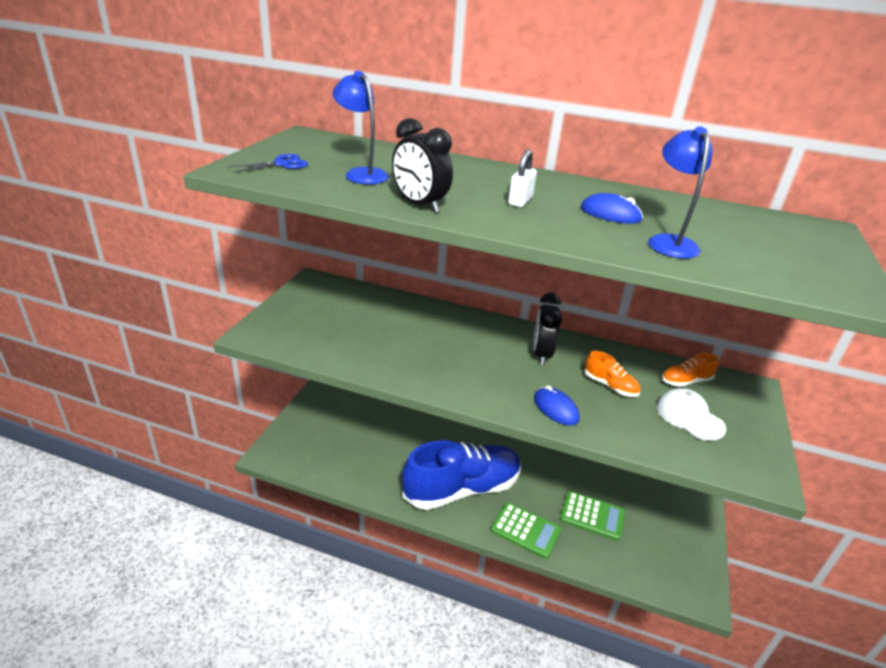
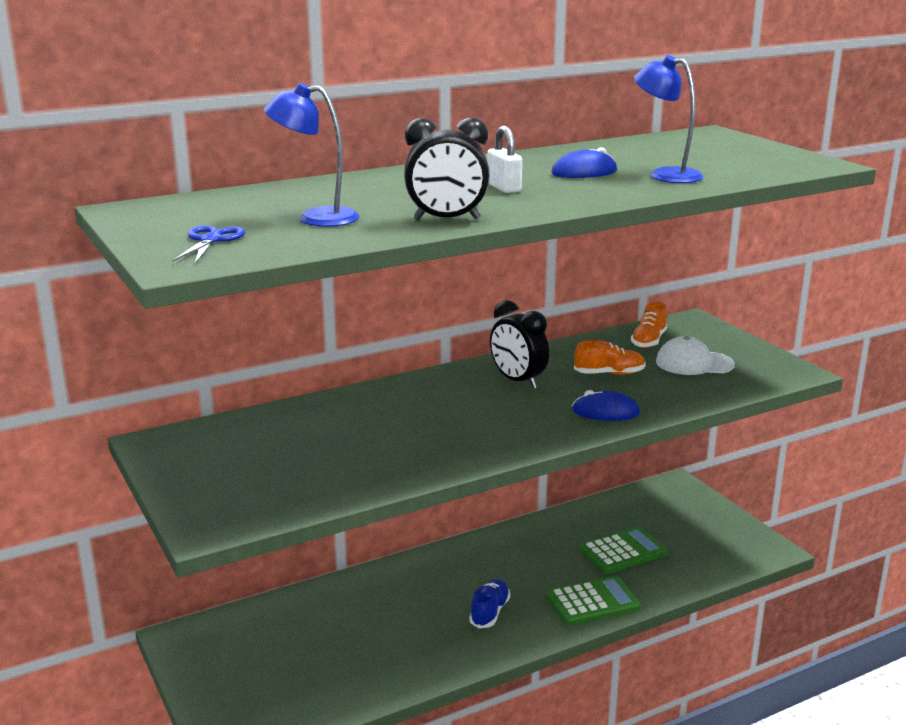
camera: 45 degrees left, 10 degrees down
(462, 489) = (489, 612): blue shoe -> blue shoe, size x0.41

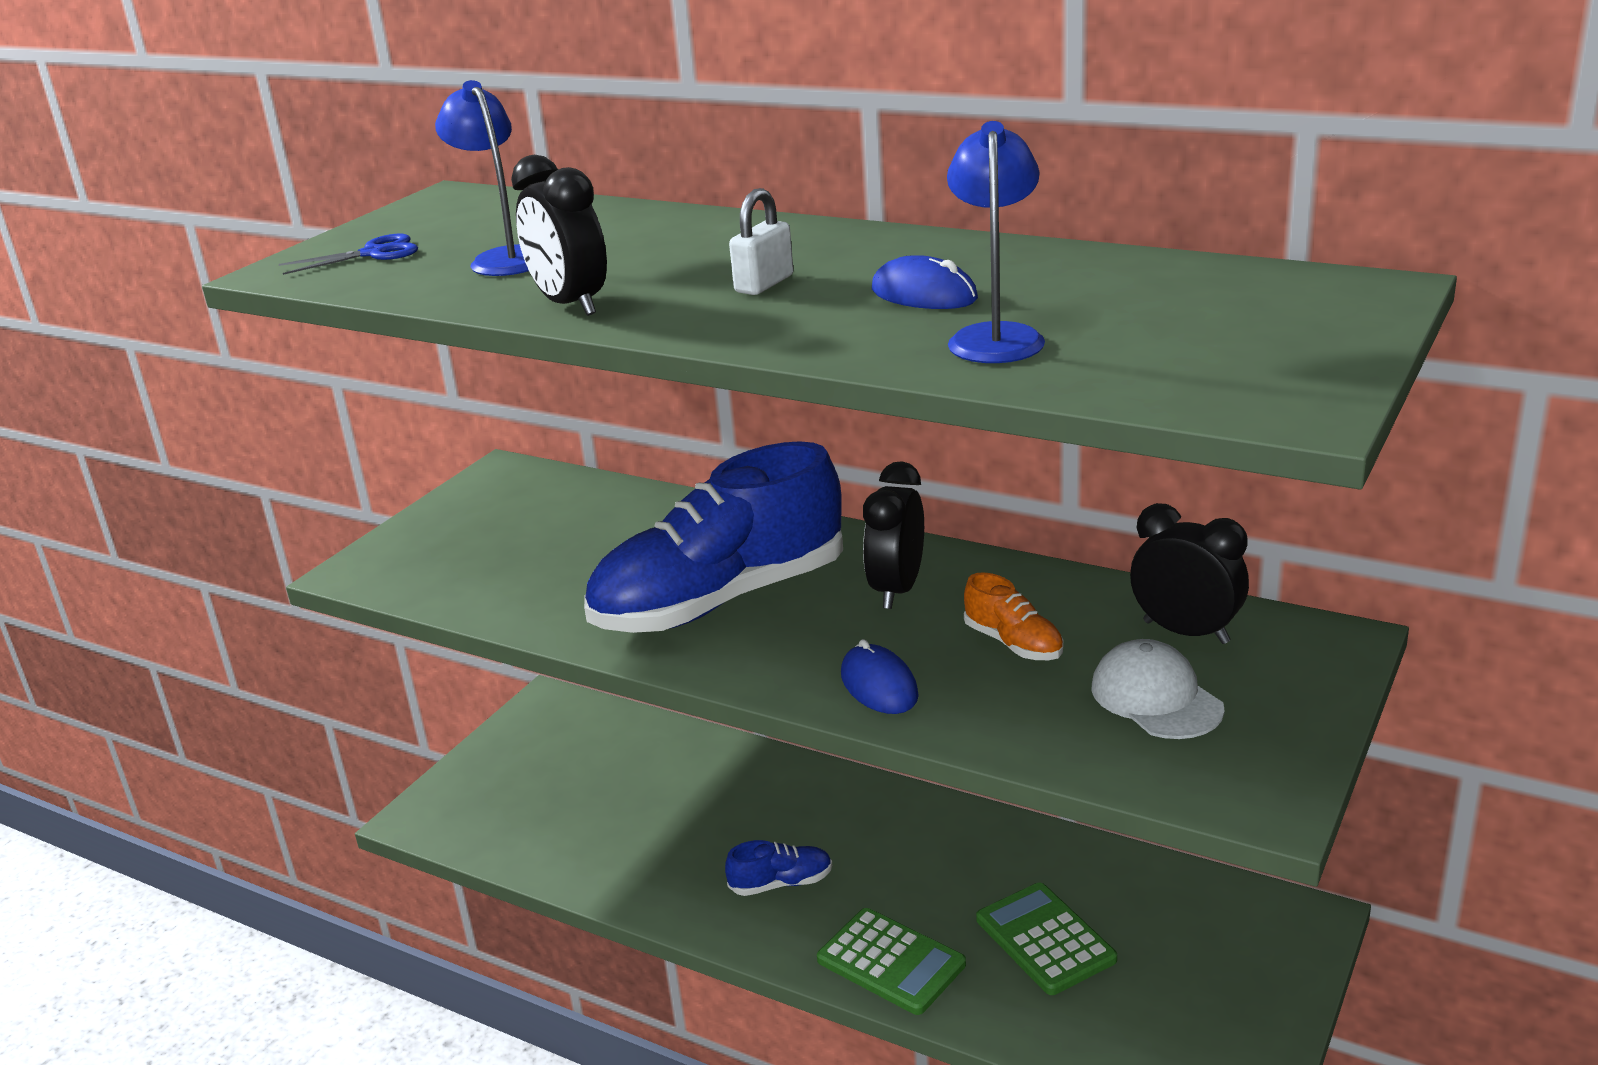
camera: 60 degrees right, 5 degrees up
(457, 424) = (720, 600): none -> blue shoe
(623, 551) = (1045, 939): green calculator -> green calculator turned 150 degrees counterclockwise
(648, 341) = (1186, 632): orange shoe -> black clock

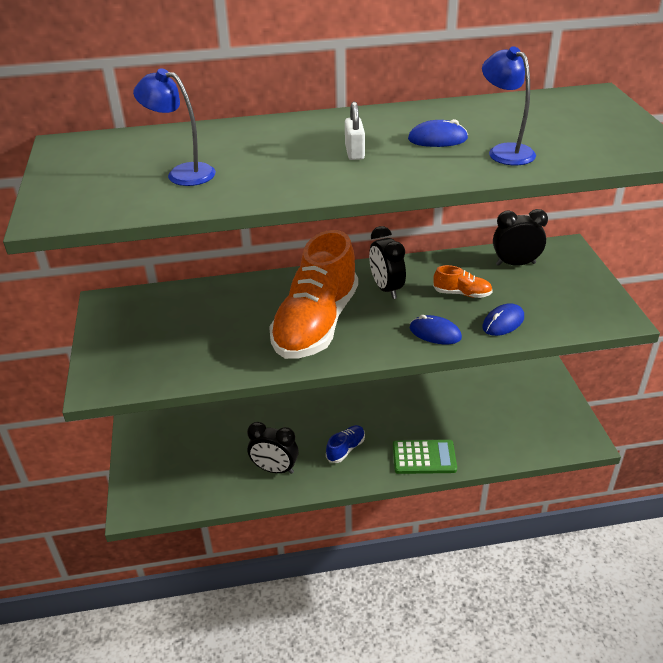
camera: 40 degrees left, 10 degrees up
(373, 253) = (89, 190): blue scissors -> none
(570, 305) = (276, 189): black clock -> black clock (274, 469)
(720, 600) = (316, 324): blue shoe -> orange shoe
(1019, 716) = (503, 322): none -> blue mouse
(1045, 939) = (469, 418): green calculator -> none
(1156, 698) = (538, 294): white cap -> none

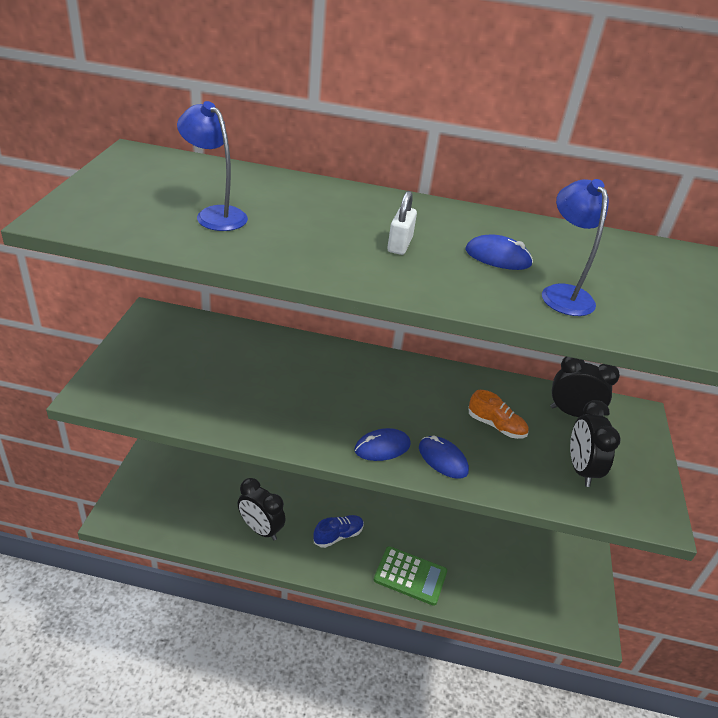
camera: 15 degrees right, 0 degrees up
(316, 324) = (329, 405): orange shoe -> none
(386, 289) = (420, 393): black clock -> black clock (580, 469)
(503, 322) = (522, 474): blue mouse -> blue mouse (382, 447)

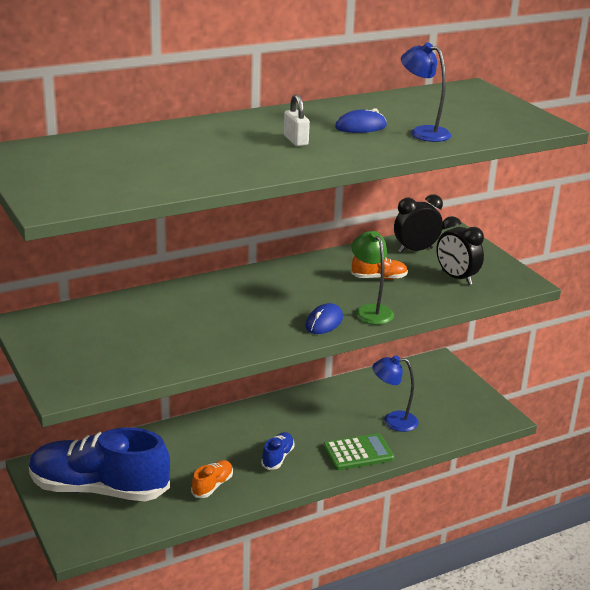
camera: 35 degrees left, 10 degrees down
(181, 478) = (99, 489): none -> blue shoe
(215, 214) = (150, 166): blue lamp -> blue lamp (393, 421)
(260, 529) = (212, 486): black clock -> orange shoe
(442, 459) = (370, 311): blue mouse -> green lamp

